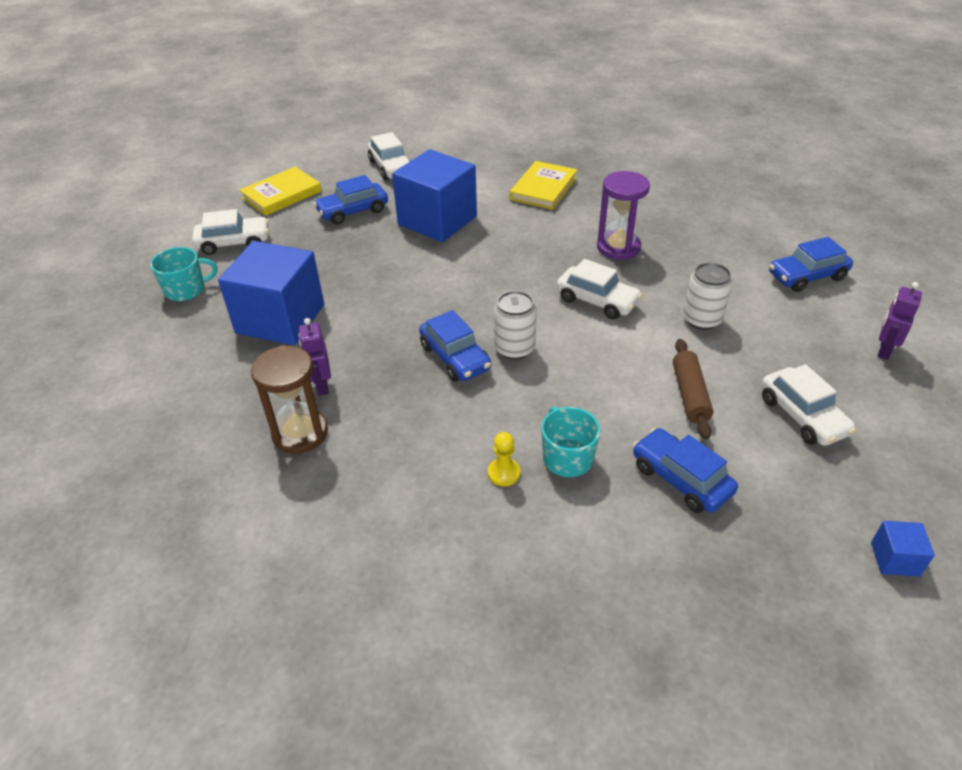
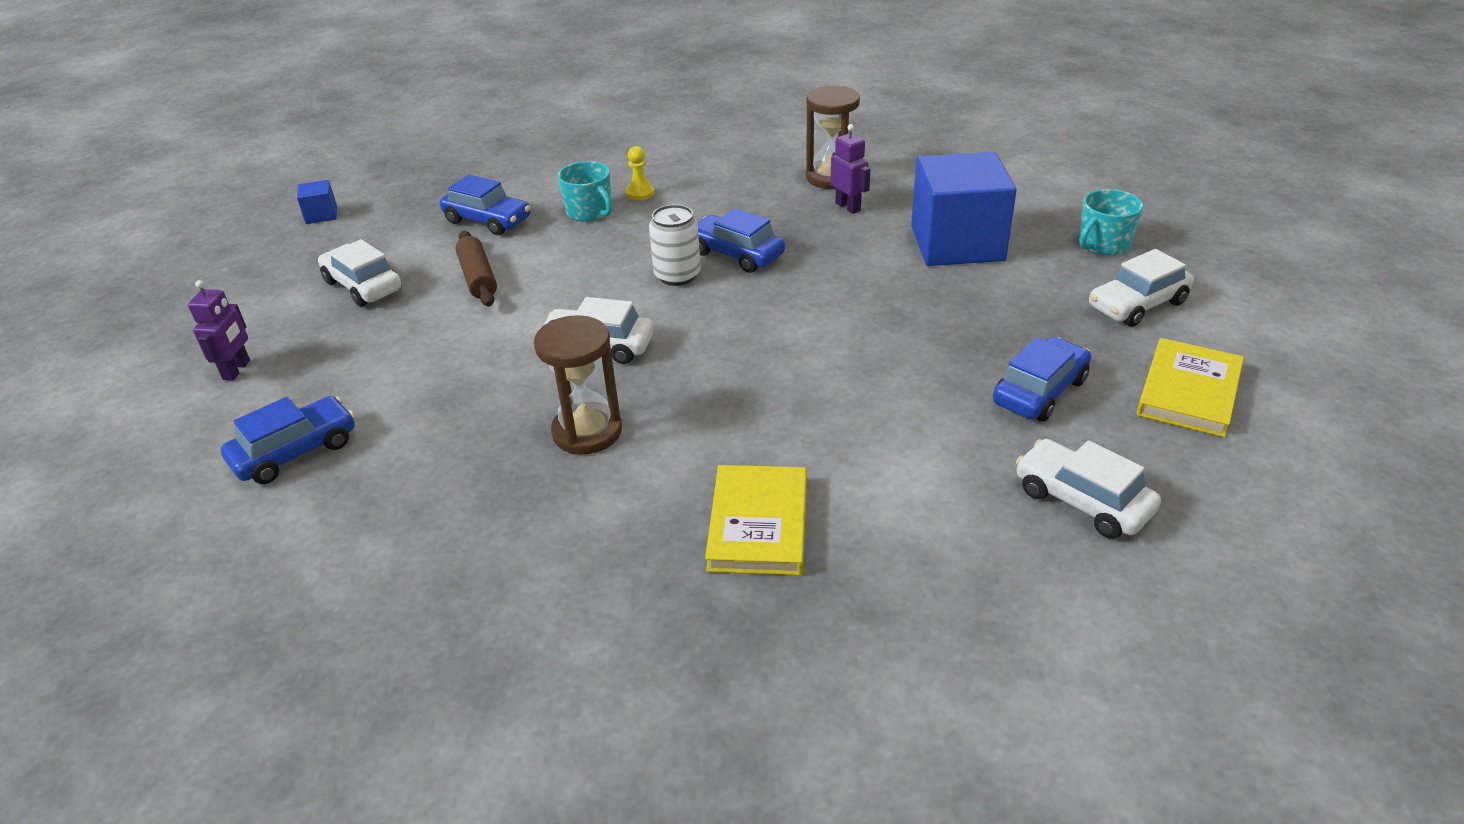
camera: 160 degrees right, 5 degrees down
(437, 220) = (894, 409): blue cube -> none
(618, 247) = (587, 432): purple hourglass -> brown hourglass
(701, 319) = (460, 354): white can -> none

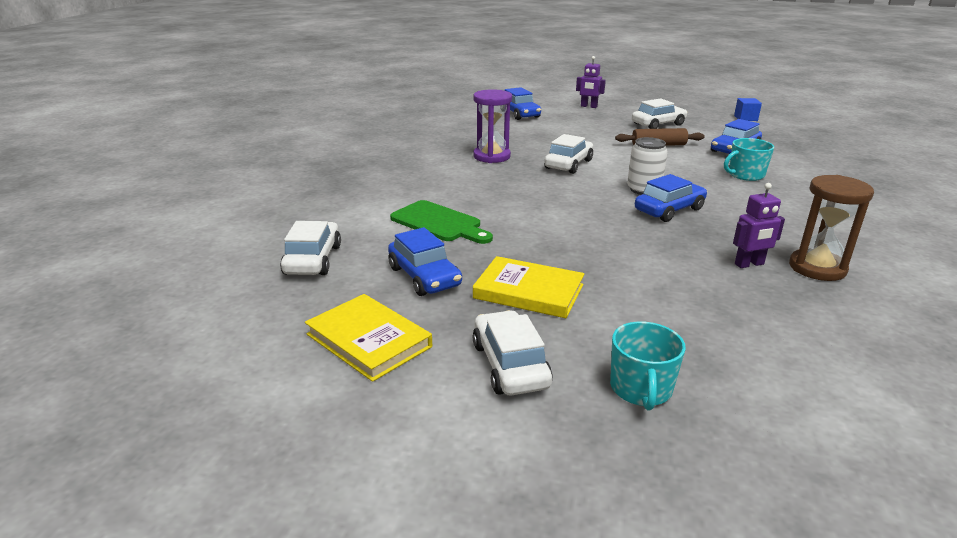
camera: 105 degrees right, 10 degrees down
(587, 432) = (491, 156): brown hourglass -> purple hourglass
(640, 193) = (778, 192): yellow pawn -> none
(758, 524) = (389, 180): yellow book -> yellow book (528, 291)
(890, 419) = (439, 223): none -> green cutting board
(957, 243) = (664, 300): blue cube -> none
(1082, 501) = (313, 260): white car -> white car turned 60 degrees counterclockwise
(1103, 244) = (641, 389): turquoise mug -> turquoise mug turned 150 degrees counterclockwise

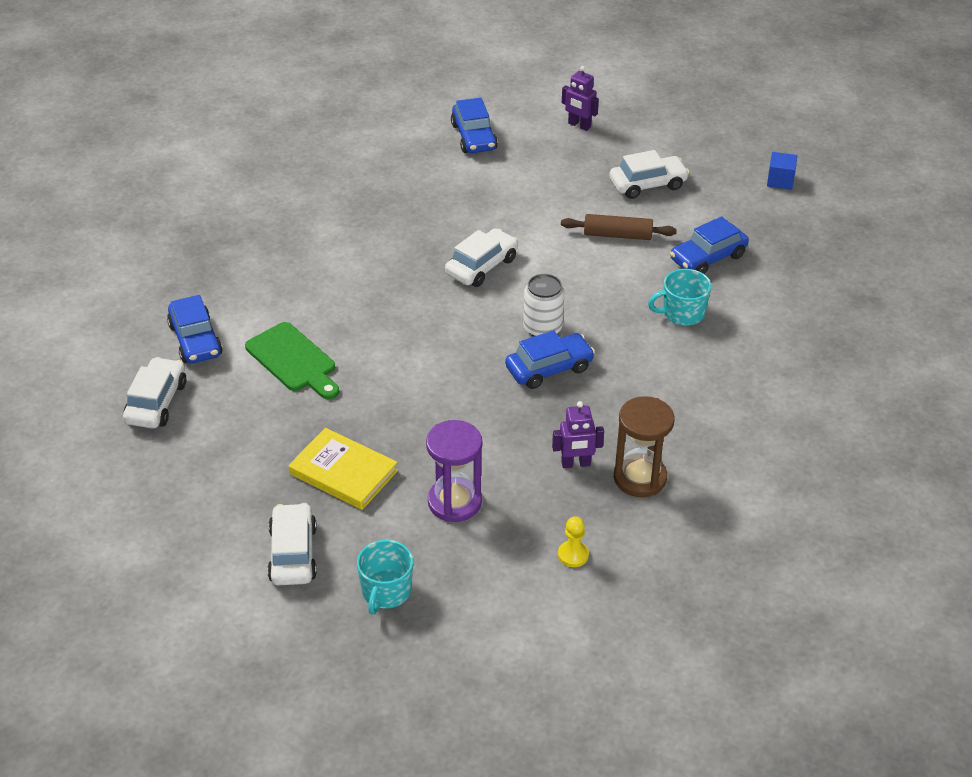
camera: 10 degrees right, 15 degrees up
(368, 340) = (186, 512): yellow book -> none
(424, 277) = (254, 440): blue car -> blue car (195, 340)
(491, 156) = (396, 239): purple hourglass -> purple hourglass (454, 502)
(815, 331) = (573, 555): none -> yellow pawn

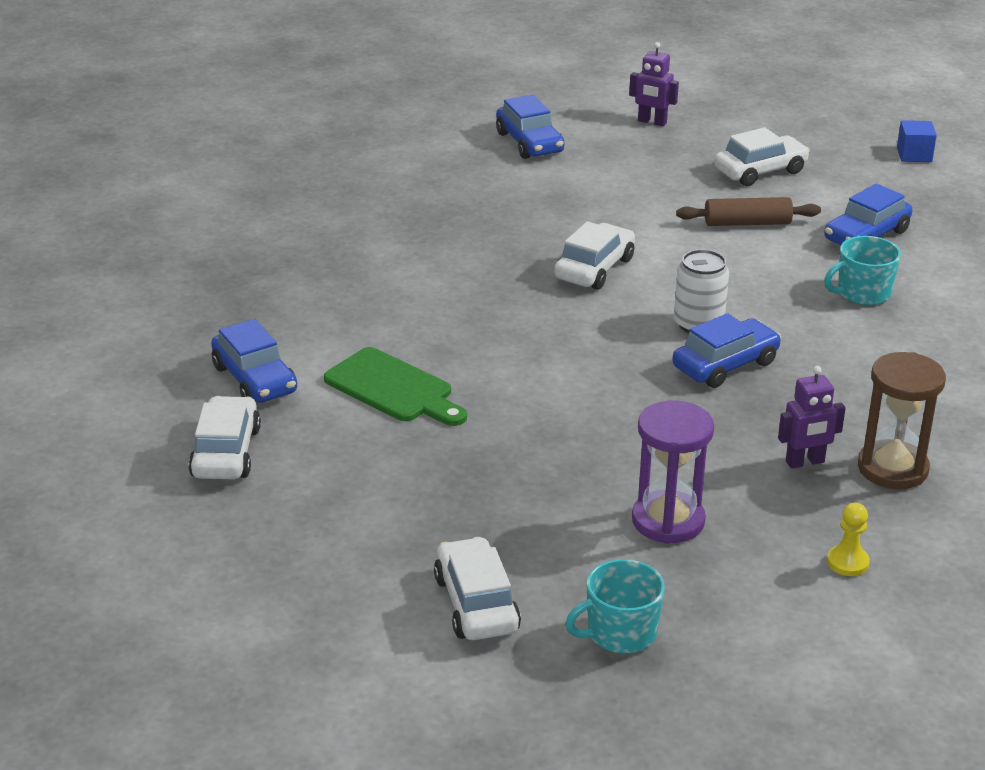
camera: 10 degrees left, 10 degrees down
(343, 472) = (508, 504): yellow book -> none
(386, 591) = (620, 633): turquoise mug -> turquoise mug turned 60 degrees clockwise

